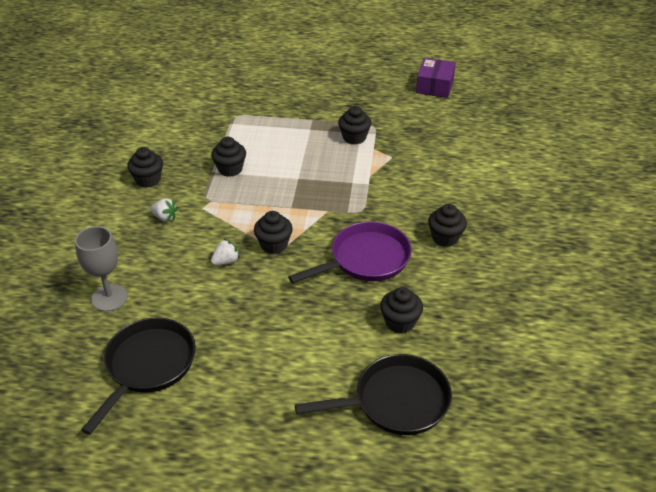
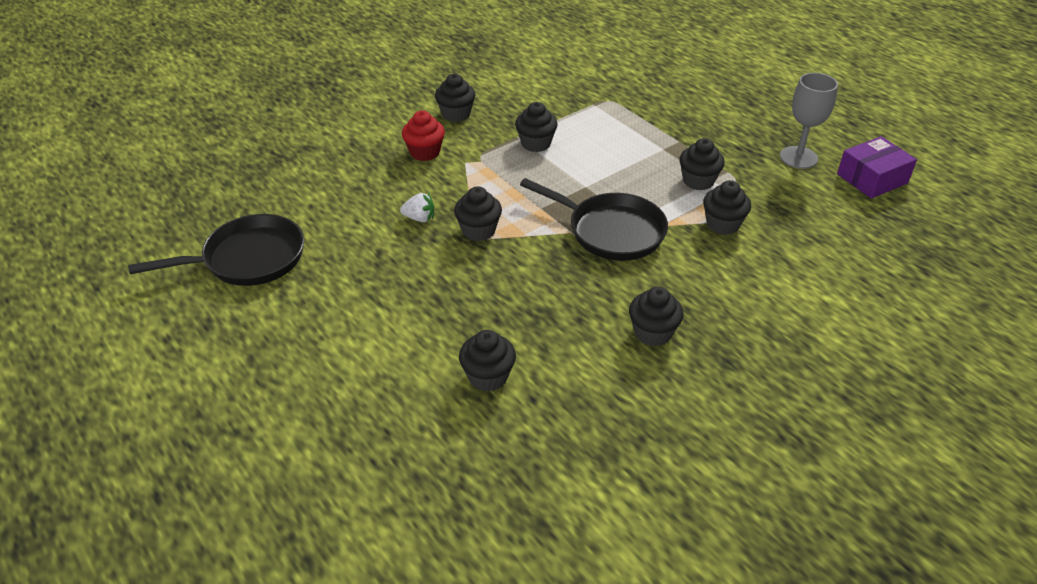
camera: 45 degrees right, 0 degrees up
(109, 298) = (297, 189): grey goblet -> grey goblet (798, 157)
(165, 217) = (425, 152): white strawberry -> red cupcake
(365, 259) = (541, 298): purple pan -> none
(395, 401) = (379, 441): black pan -> black pan (610, 231)
(399, 155) = (722, 224): none -> black cupcake

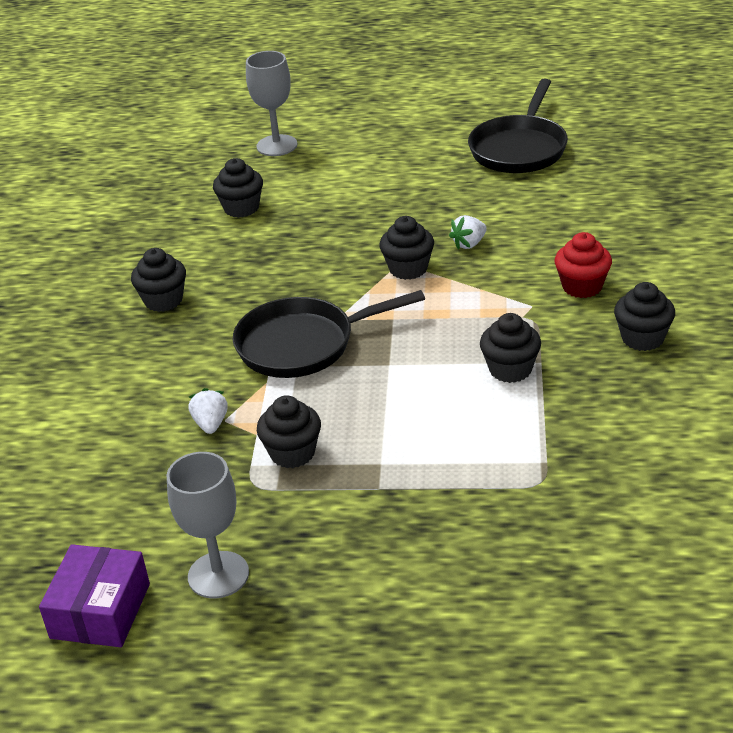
camera: 135 degrees right, 5 degrees down
(355, 429) = (277, 145): none -> grey goblet
(722, 224) = (211, 424): black cupcake -> white strawberry

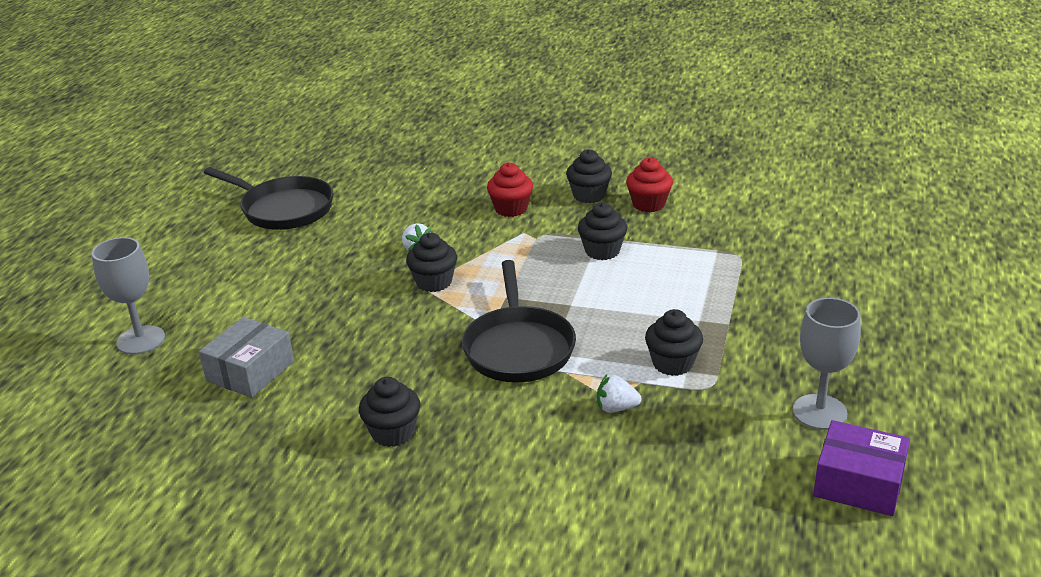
camera: 80 degrees left, 5 degrees down
(241, 208) = (250, 371): black cupcake -> grey box
(642, 390) = (648, 204): none -> red cupcake

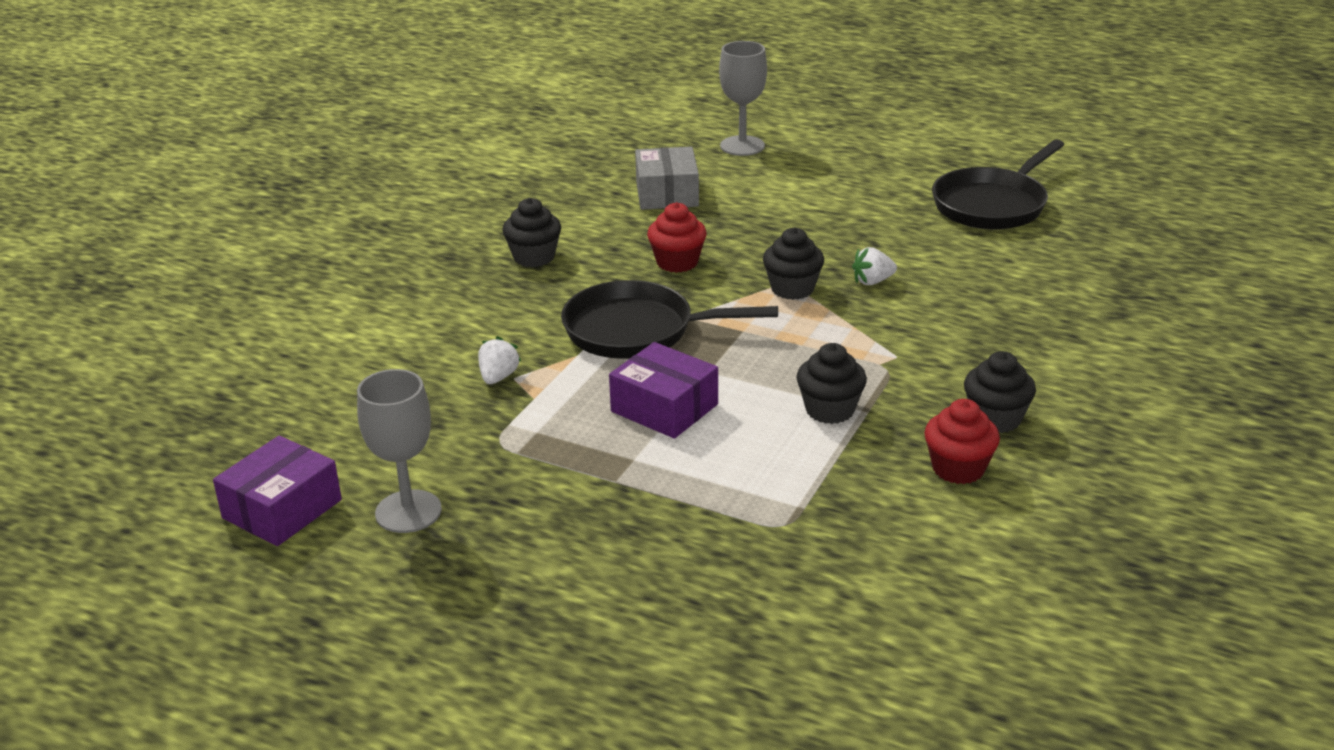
camera: 100 degrees right, 0 degrees up
(250, 371) = (667, 194): grey box -> grey box turned 45 degrees clockwise
(511, 209) = (965, 352): red cupcake -> red cupcake (677, 262)
(628, 317) = (664, 408): none -> purple box
(673, 363) = (555, 425): black cupcake -> none

